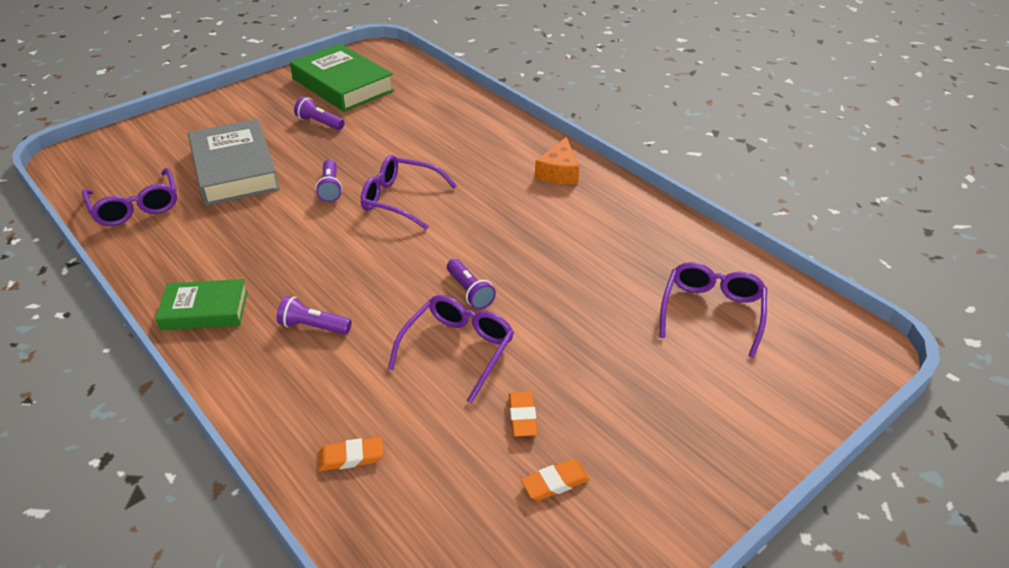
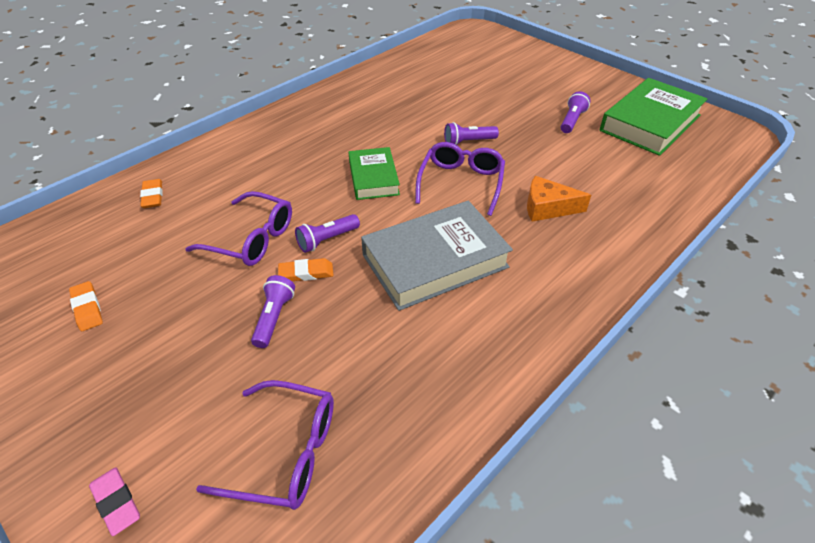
camera: 85 degrees right, 5 degrees up
(136, 207) = (422, 64): purple glasses -> none
(205, 310) = (309, 112): green book -> green book (373, 178)
(234, 169) = (482, 92): grey book -> grey book (434, 261)
(313, 326) = (288, 160): purple flashlight -> purple flashlight (274, 317)
(522, 417) = (164, 284): orange eraser -> orange eraser (306, 273)
(559, 172) = (547, 298): orange cheese -> orange cheese (547, 208)
(770, 408) = (116, 502): none -> pink eraser

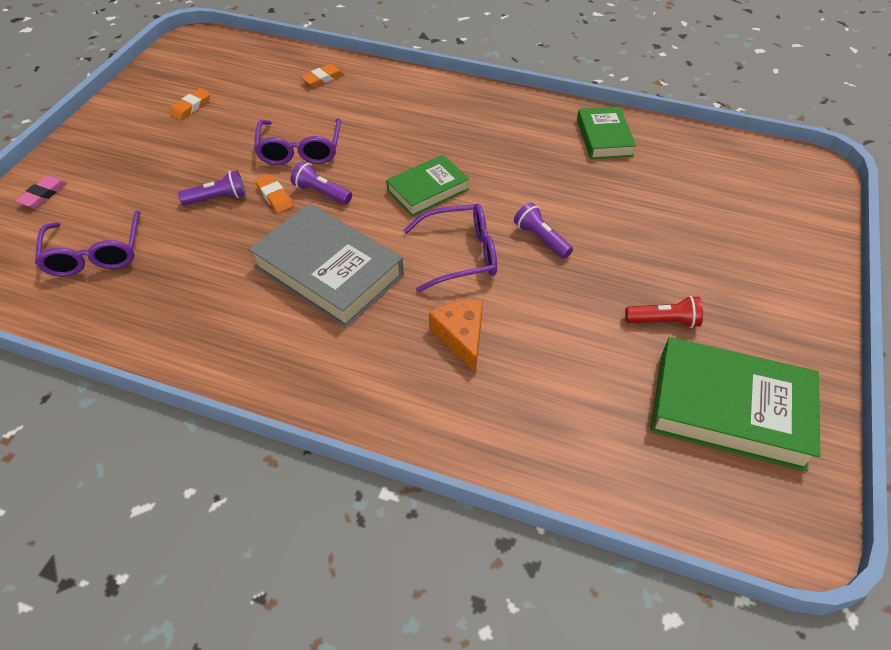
camera: 65 degrees right, 5 degrees up
(382, 83) = (604, 137): none -> green book
(572, 120) = (664, 321): purple flashlight -> red flashlight

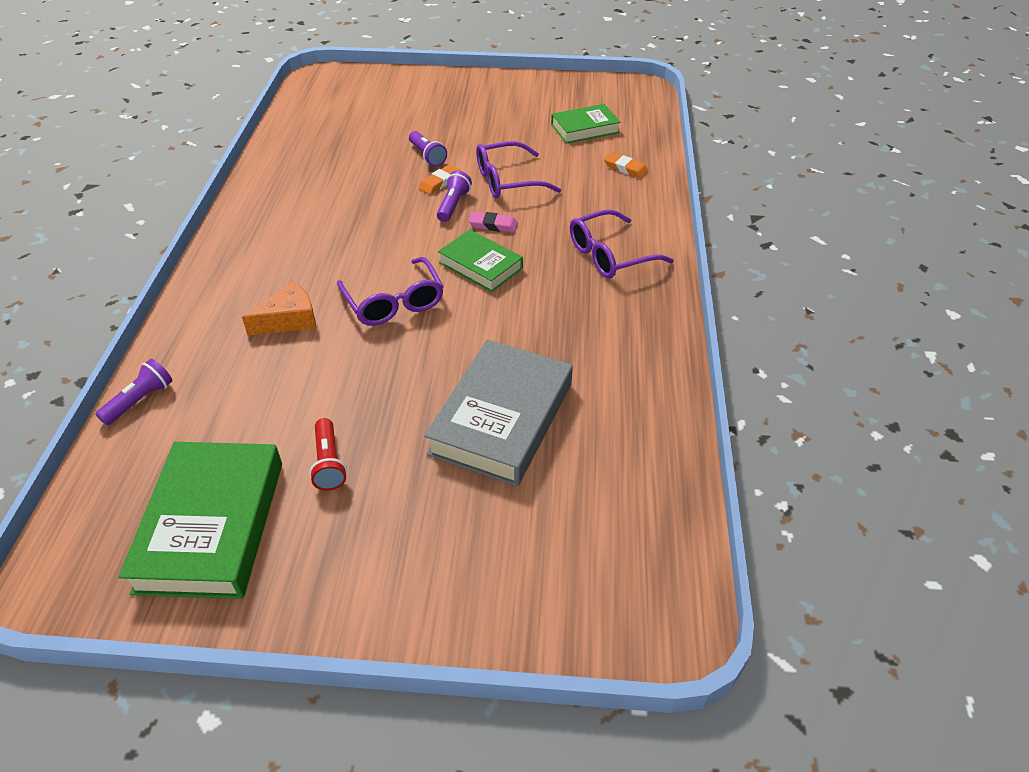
camera: 75 degrees right, 5 degrees down
(43, 194) = (406, 84): pink eraser -> pink eraser (493, 225)
(95, 254) = (349, 122): purple glasses -> purple glasses (610, 255)
(191, 107) = (541, 113): orange eraser -> none
(328, 271) = (355, 230): grey book -> grey book (502, 418)
(541, 239) = (431, 354): purple flashlight -> purple flashlight (140, 400)
(604, 137) = (631, 386): green book -> green book (585, 128)

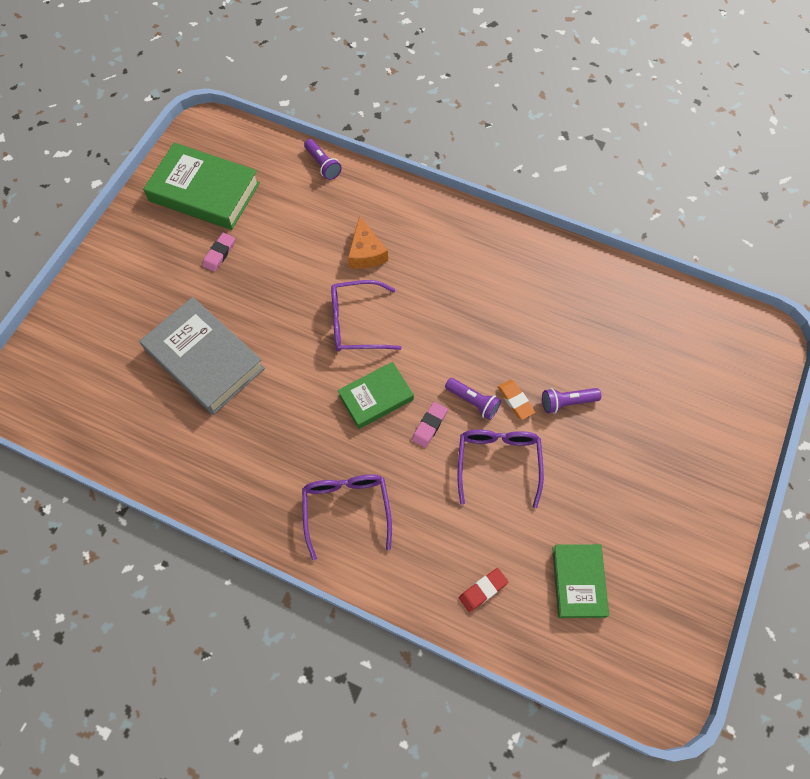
camera: 110 degrees right, 20 degrees up
(329, 463) = (219, 254): red flashlight -> pink eraser
(625, 168) = (483, 590): orange eraser -> red eraser

